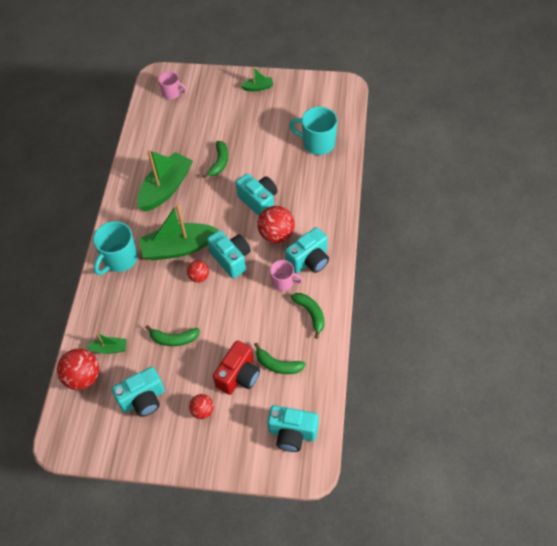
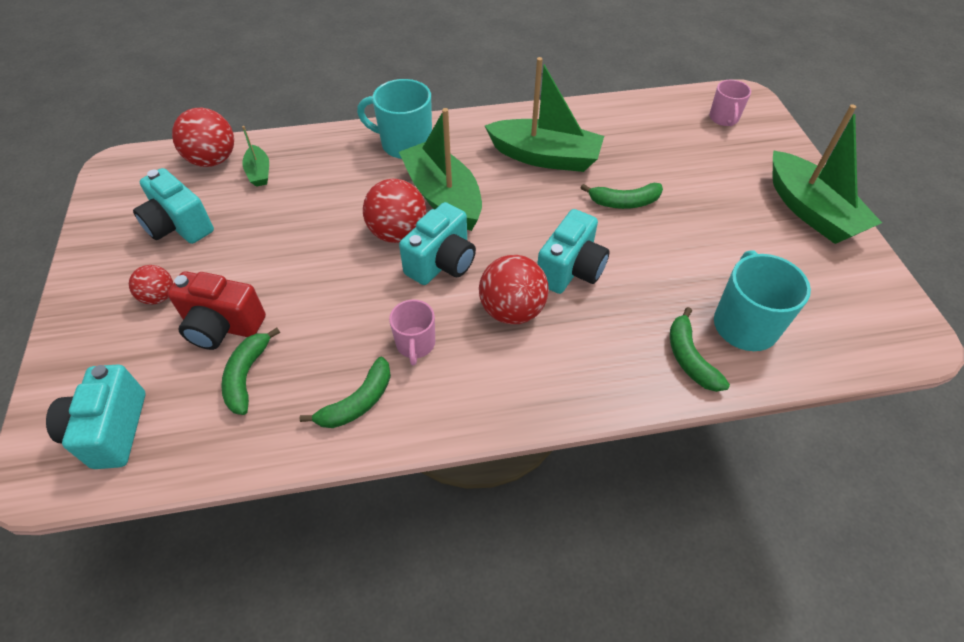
camera: 70 degrees right, 5 degrees down
(174, 339) = (282, 232): green banana -> green banana (689, 358)
(199, 277) = (398, 233): red ball -> red ball, size x1.70
(258, 87) = (810, 211): green boat -> green boat, size x2.11
(309, 260) = (473, 373): turquoise camera -> none

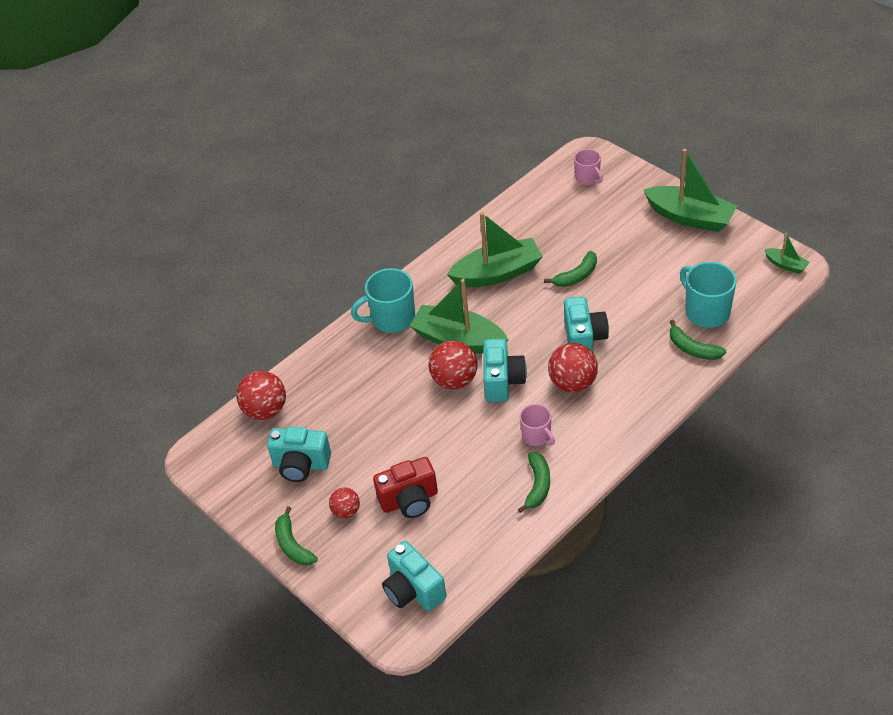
camera: 30 degrees left, 5 degrees down
(247, 376) = (458, 514): green banana -> green banana (292, 545)
(259, 172) = (311, 398): green boat -> green boat (786, 265)

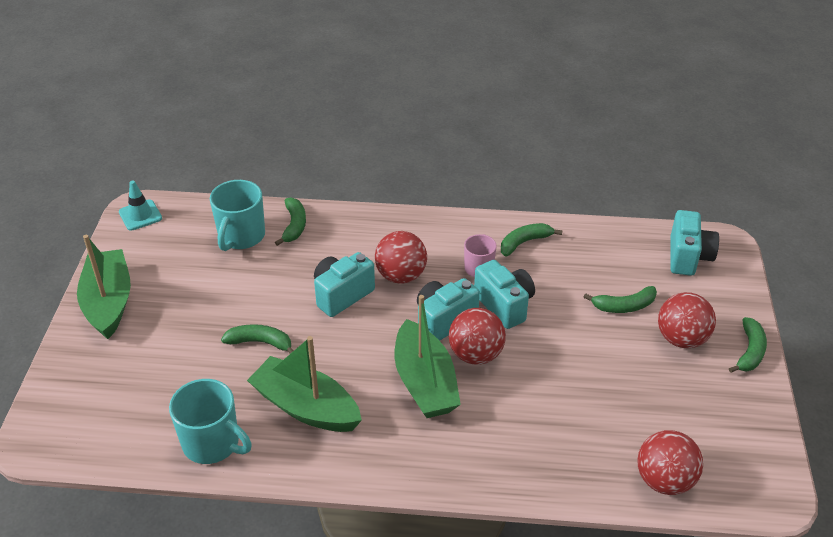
camera: 135 degrees left, 5 degrees down
(301, 465) = (681, 403): turquoise camera -> turquoise camera (504, 305)
(346, 511) = (681, 339): red ball -> red ball, size x1.70
(392, 319) = (448, 457): turquoise mug -> turquoise mug (212, 443)
(410, 500) = (624, 306): red camera -> green banana
(588, 178) = (87, 416): pink mug -> none
(786, 265) = (140, 215): green boat -> turquoise traffic cone

